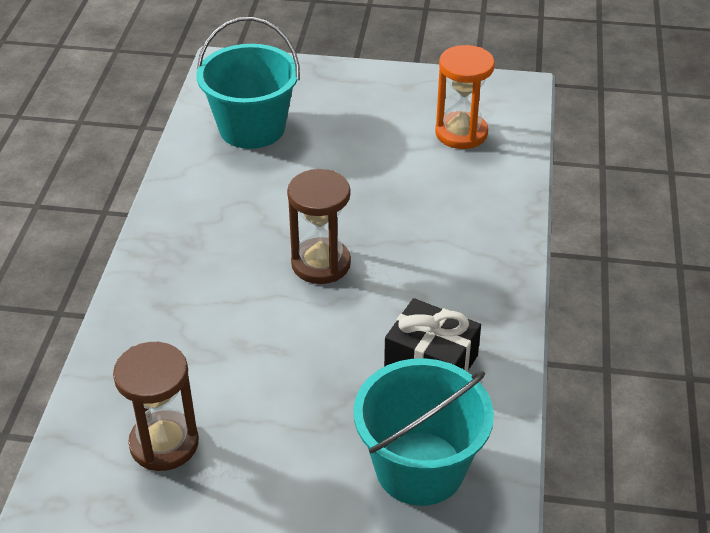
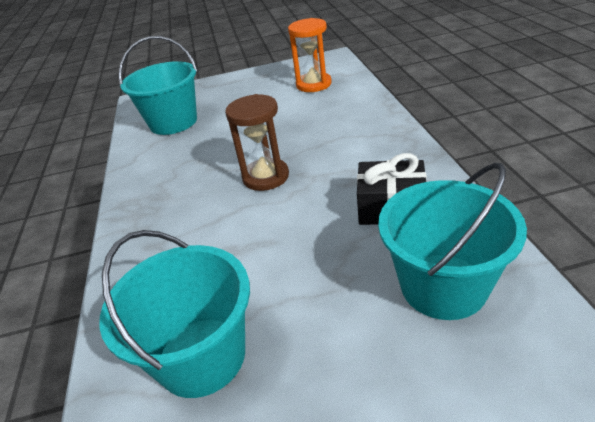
camera: 15 degrees left, 5 degrees down
(164, 443) = (201, 356): brown hourglass -> turquoise bucket

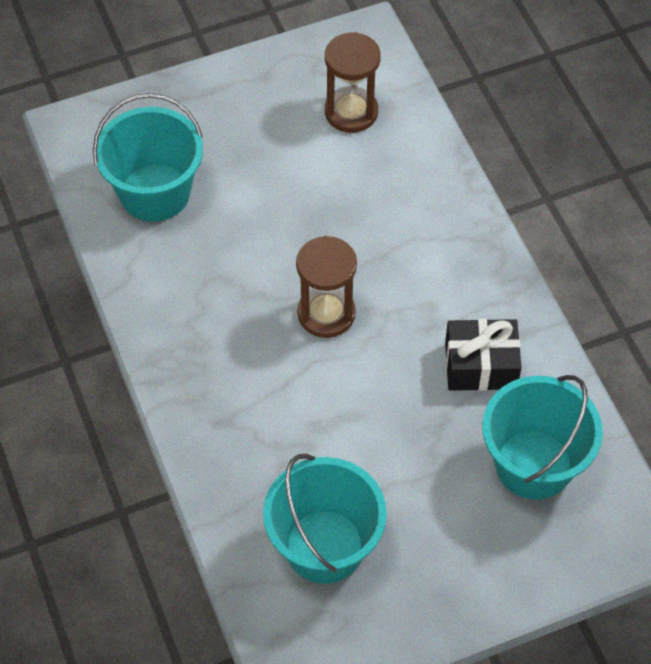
camera: 15 degrees left, 20 degrees up
(313, 84) = (351, 112): orange hourglass -> brown hourglass

